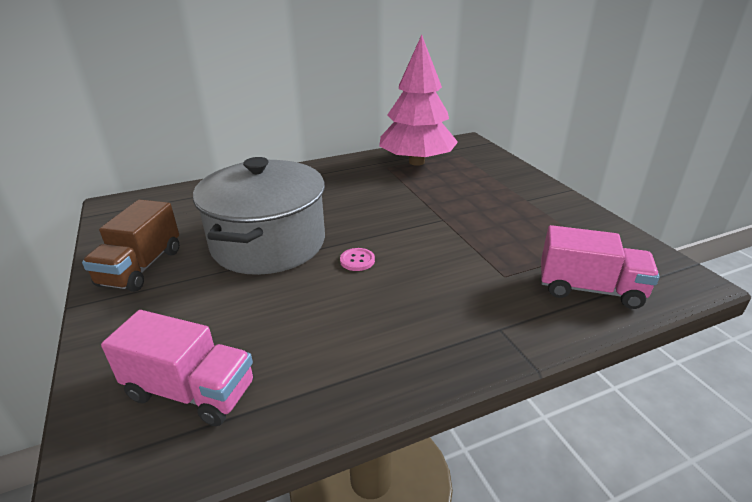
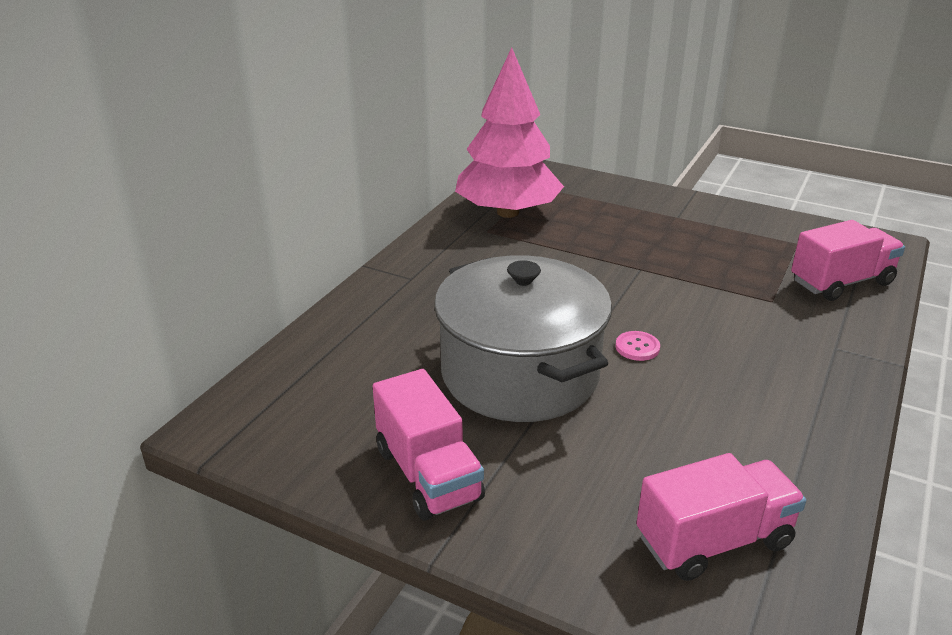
camera: 40 degrees left, 0 degrees up
(141, 267) = (428, 474): brown truck -> pink truck

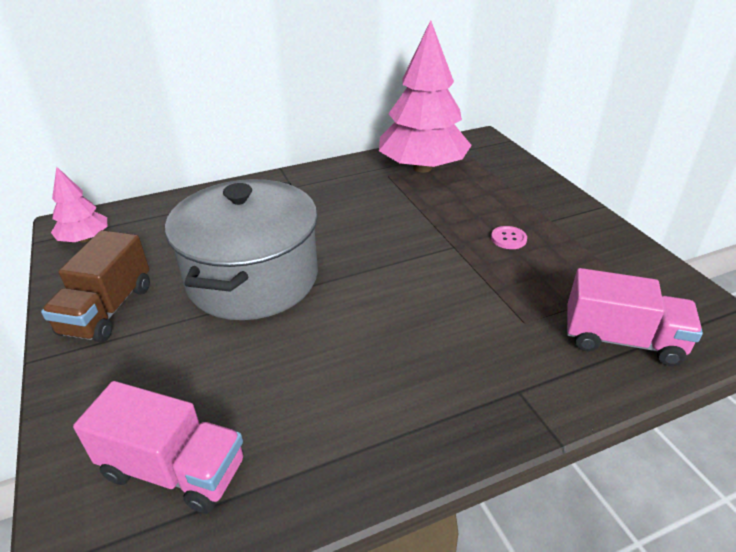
camera: 40 degrees right, 5 degrees up
(265, 430) = (85, 239): none -> pink tree
(428, 474) = (108, 310): pink truck -> brown truck
(637, 347) = (355, 301): pink button -> pink button (508, 239)

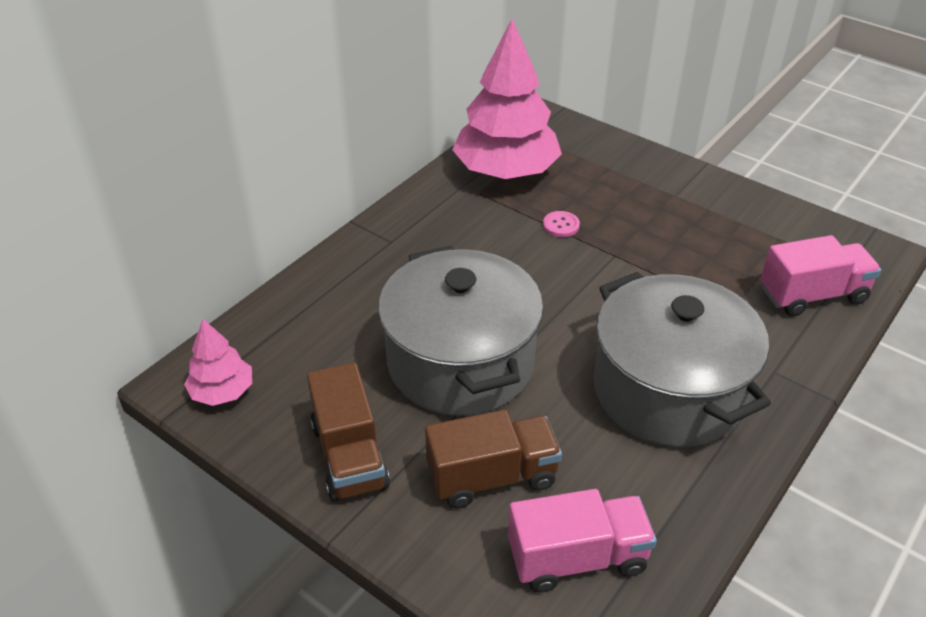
camera: 30 degrees left, 5 degrees up
(183, 369) = (492, 476): none -> brown truck
(398, 365) = (668, 390): none -> grey pot
(508, 239) = (655, 229): pink button -> pink button (561, 225)

